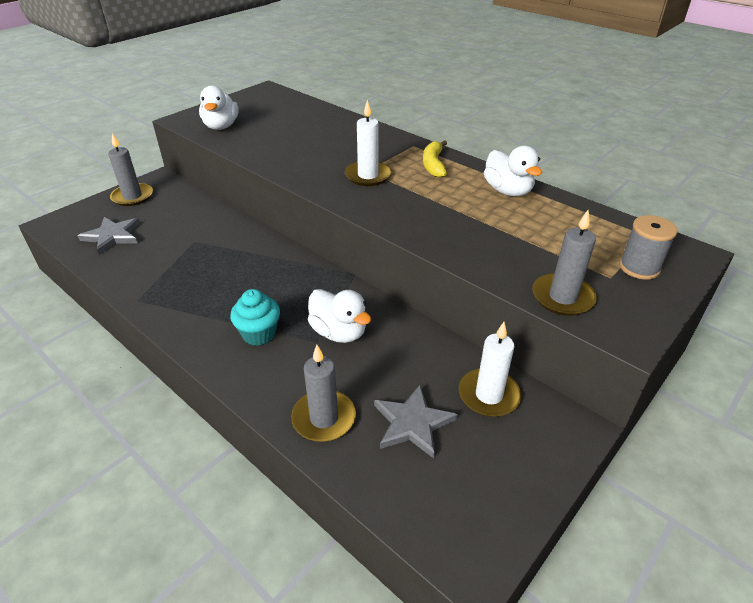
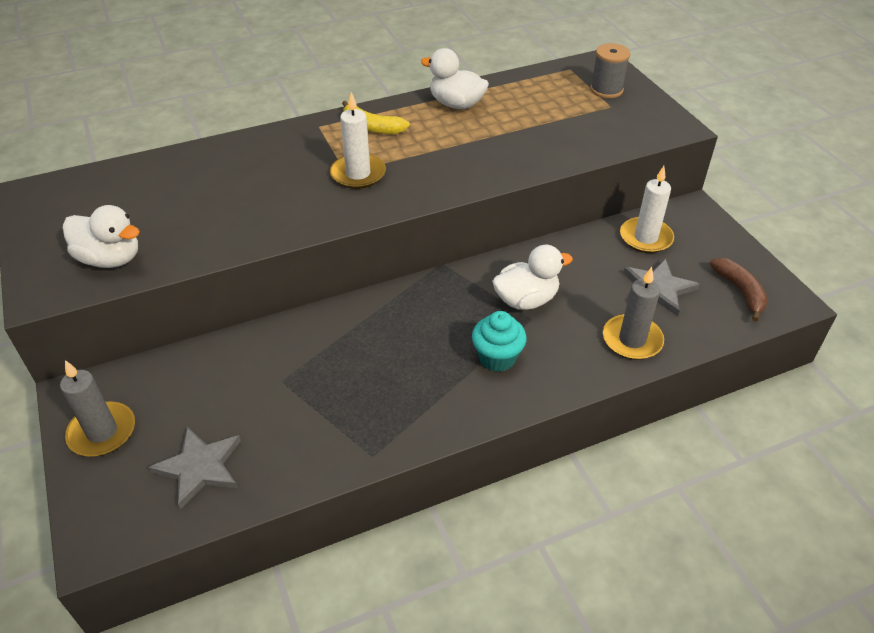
camera: 65 degrees left, 5 degrees up
(456, 502) = (740, 291): none -> brown banana
(508, 191) = (456, 104): white duck -> white duck turned 150 degrees counterclockwise
(562, 297) = (623, 136): grey candle -> none

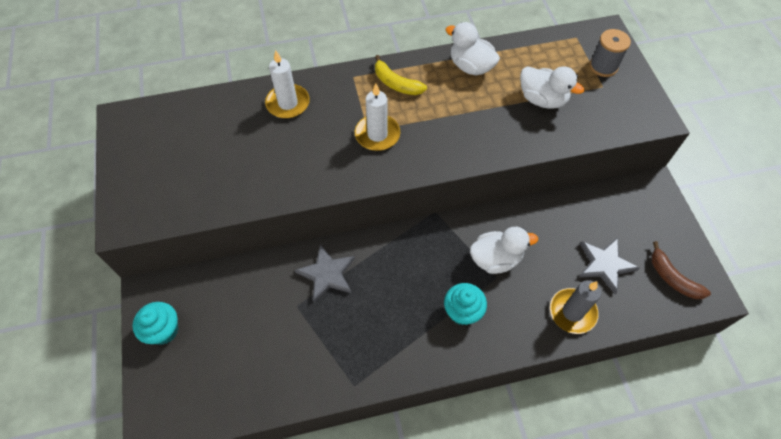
camera: 10 degrees right, 15 degrees up
(102, 432) = (164, 330): grey candle -> turquoise cupcake
(110, 259) = (176, 196): white duck -> white duck (542, 99)
(200, 467) = (229, 374): grey star -> grey star (327, 274)
(645, 238) = (606, 210): white candle -> white candle (288, 103)
(740, 291) = (672, 278): brown banana -> brown banana turned 150 degrees clockwise

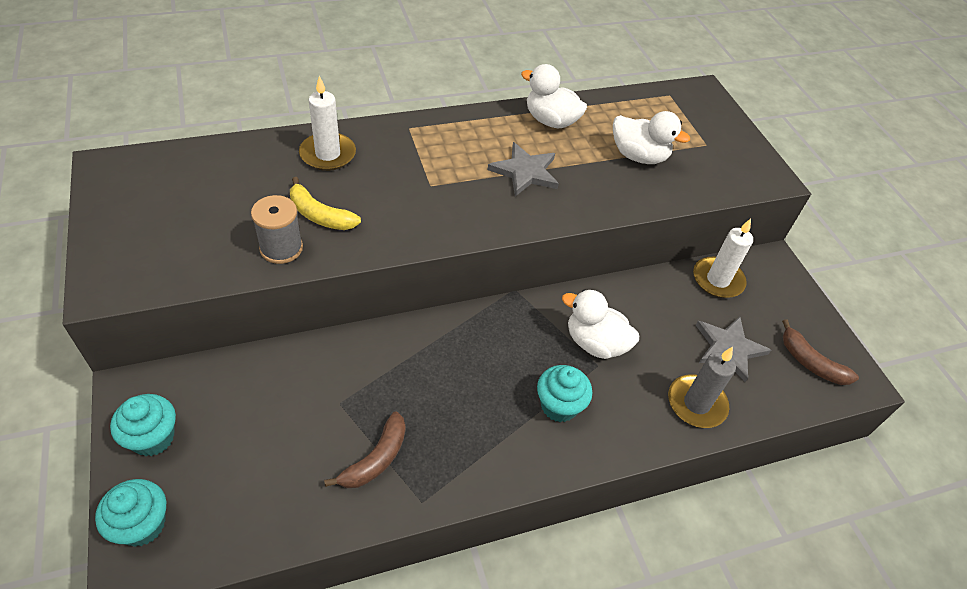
camera: 10 degrees left, 10 degrees down
(158, 396) = (142, 525): none -> turquoise cupcake
(321, 351) = (376, 459): none -> brown banana
(327, 274) = (379, 363): grey star -> grey star (525, 172)
(377, 134) = (443, 190): white candle -> white candle (717, 280)
(396, 83) = (462, 136): yellow banana -> yellow banana (320, 215)
(495, 259) = (595, 343): white duck -> white duck turned 135 degrees counterclockwise
(603, 66) = (704, 124): grey spool -> grey spool (281, 248)

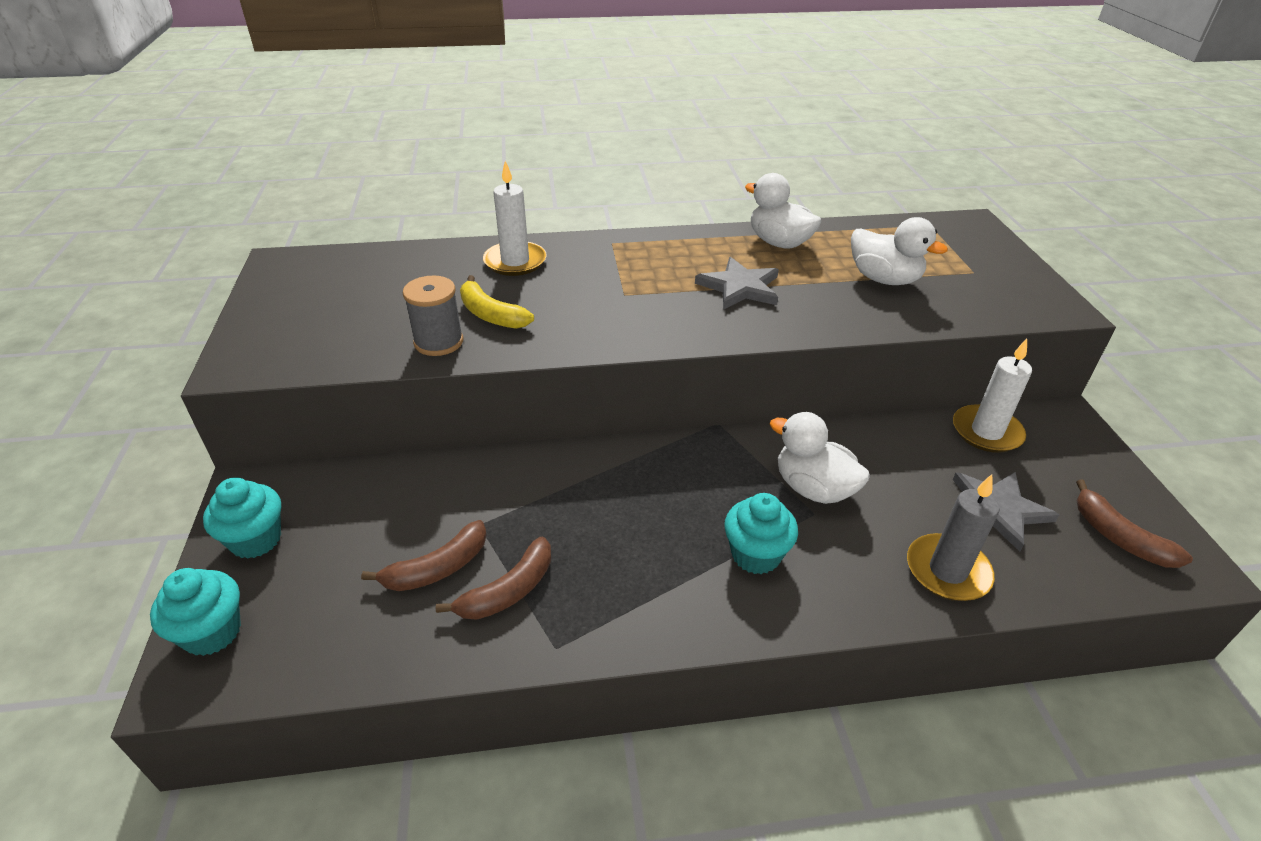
camera: 15 degrees right, 10 degrees down
(314, 446) = (437, 568): none -> brown banana

